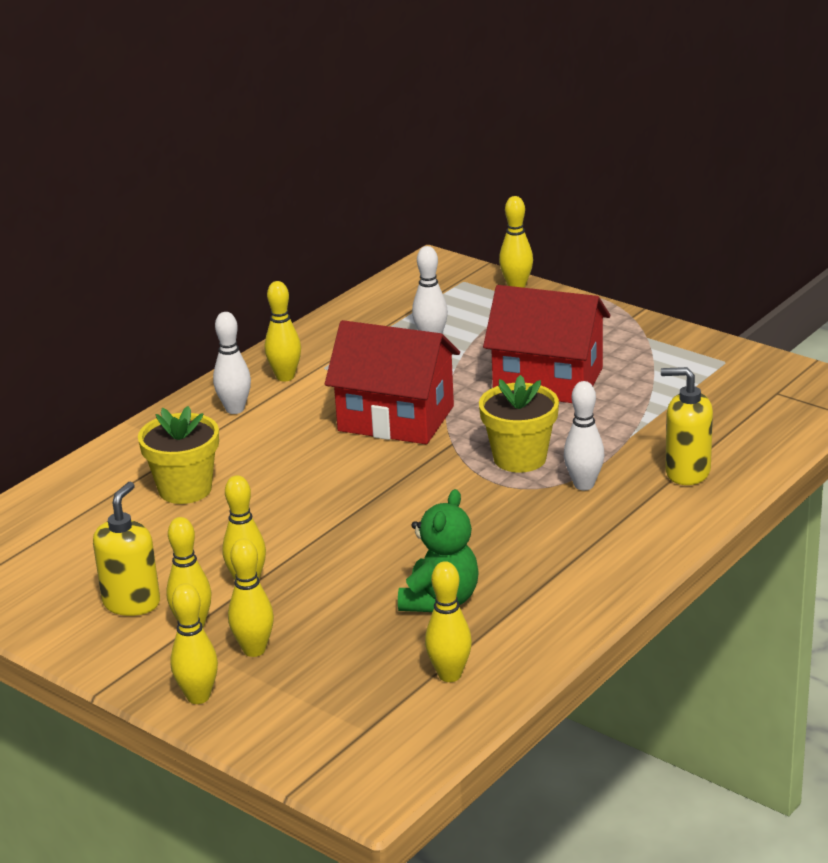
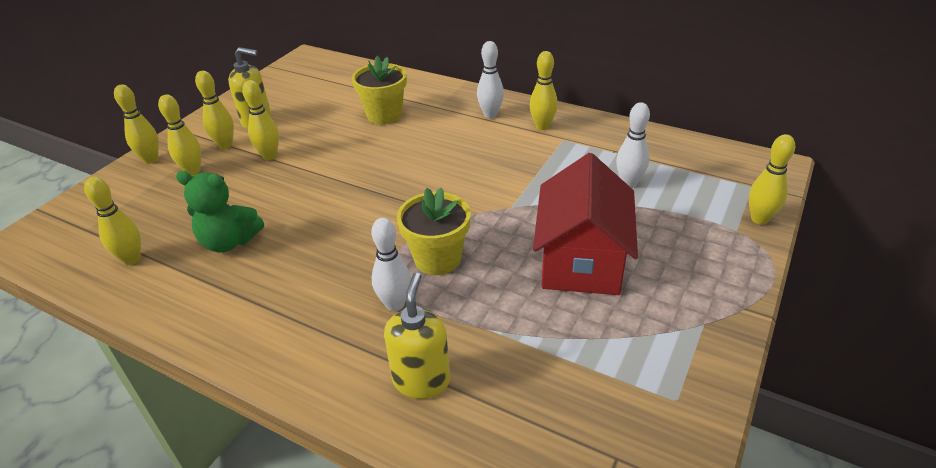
camera: 80 degrees right, 10 degrees up
(396, 418) = (492, 184): red house -> none

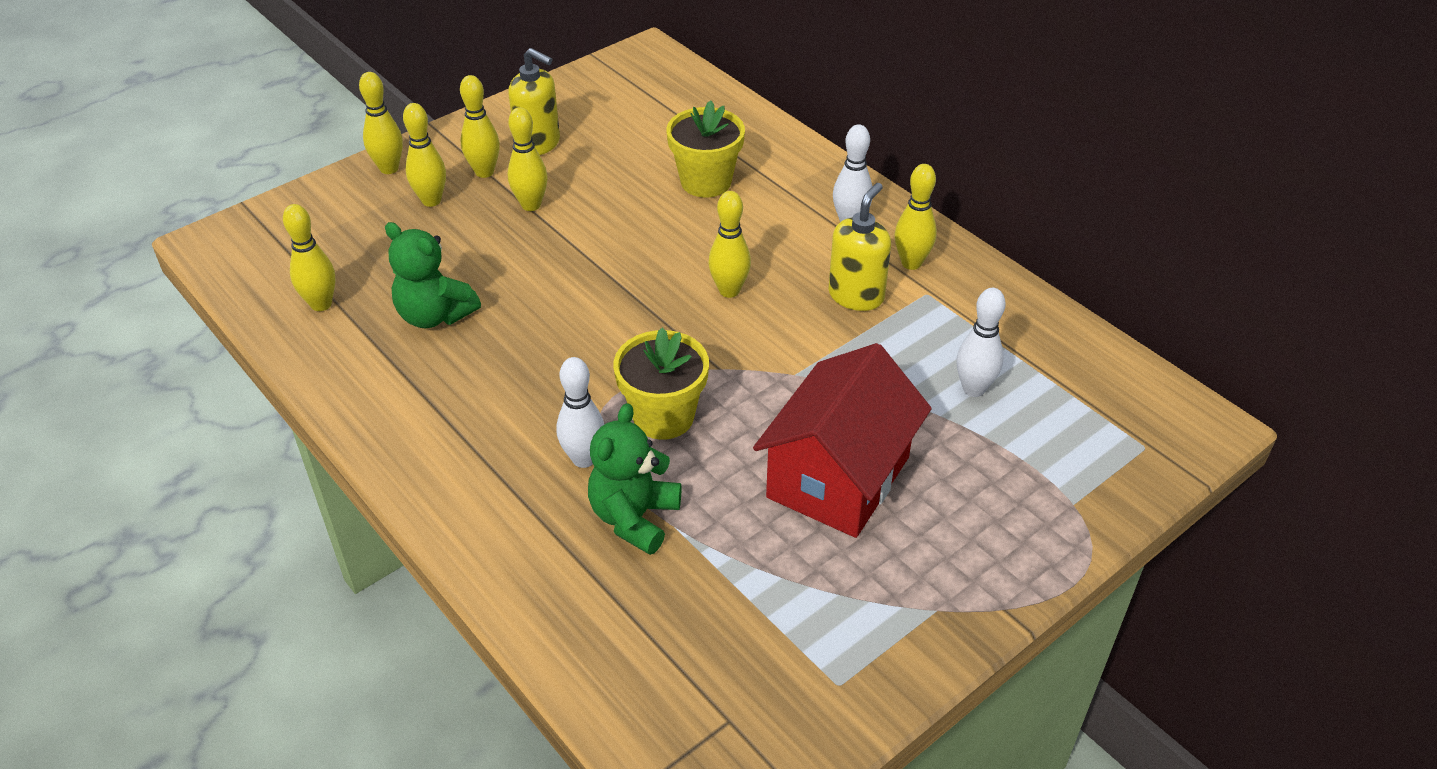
camera: 20 degrees right, 5 degrees up
(421, 380) = (567, 559): yellow soap dispenser -> yellow soap dispenser (856, 295)
(456, 333) = (634, 517): none -> green teddy bear
(759, 219) = (1118, 498): yellow bowling pin -> yellow bowling pin (729, 290)

